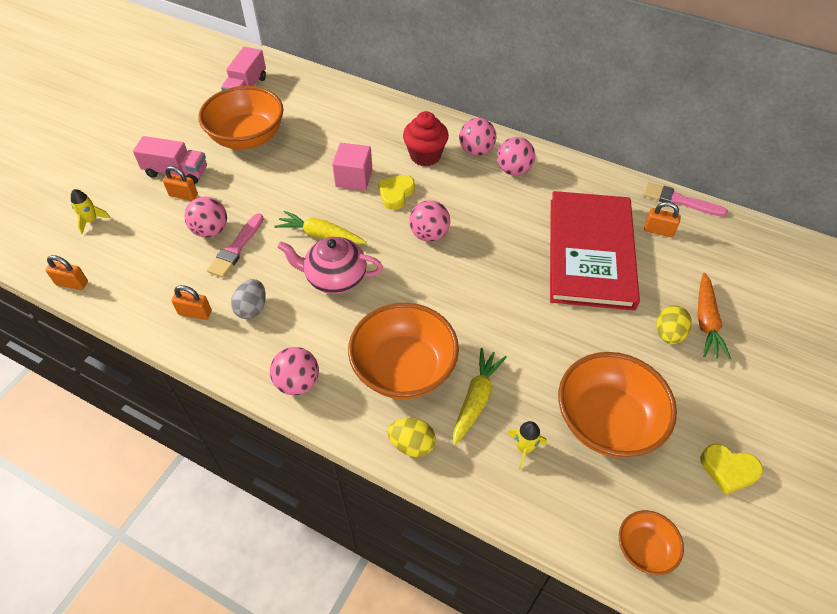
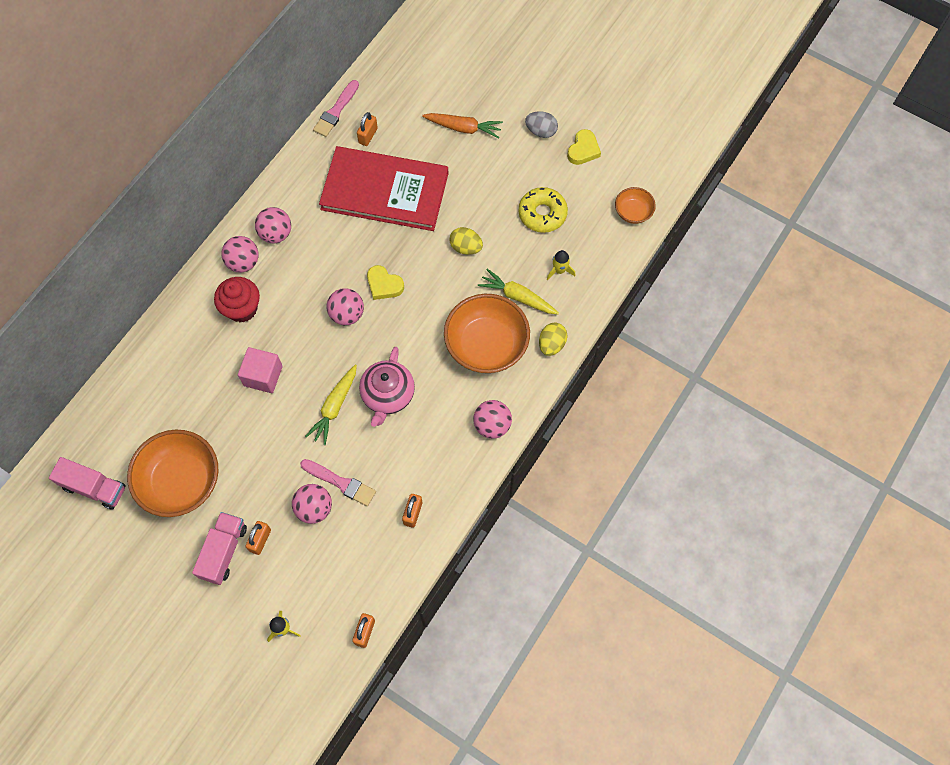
camera: 85 degrees left, 15 degrees up
(252, 308) = (413, 464): grey egg -> grey egg (541, 131)
(396, 194) = (291, 339): yellow heart -> yellow heart (384, 285)
(607, 421) = (542, 214): orange bowl -> yellow donut
(668, 334) = (472, 156): yellow egg -> yellow egg (466, 247)

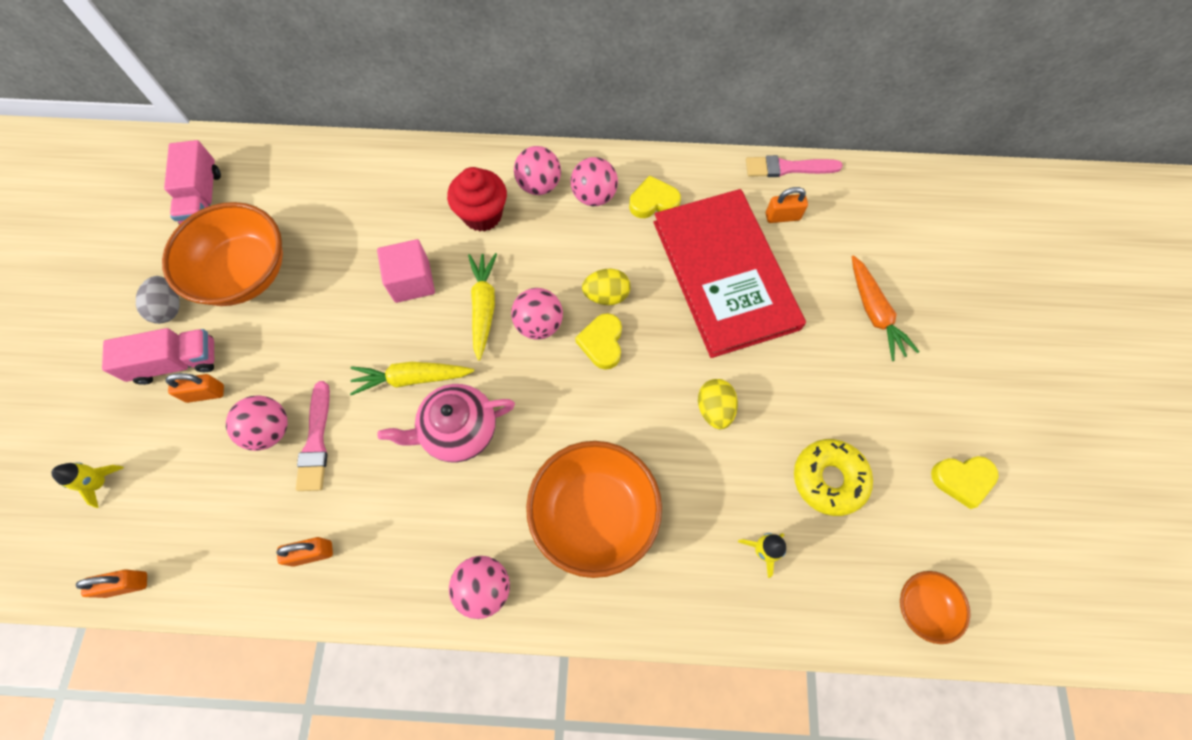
camera: 60 degrees right, 0 degrees up
(305, 201) = (653, 202): none -> yellow heart
(518, 297) = (688, 516): yellow carrot -> yellow carrot (483, 307)
(541, 131) = (944, 408): grey egg -> grey egg (169, 308)
(551, 344) = (647, 603): yellow egg -> yellow egg (606, 295)

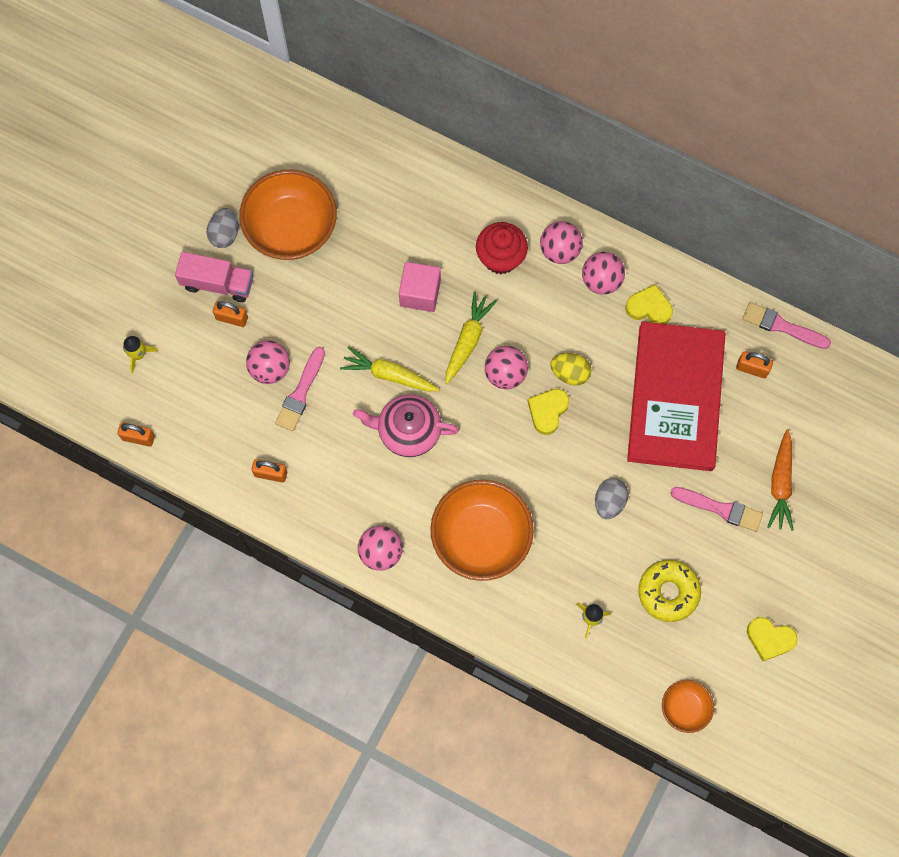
camera: 25 degrees right, 5 degrees up
(203, 198) = (279, 144): pink truck -> none
(714, 409) = (609, 502): yellow egg -> grey egg
(831, 364) = (720, 509): none -> pink brush

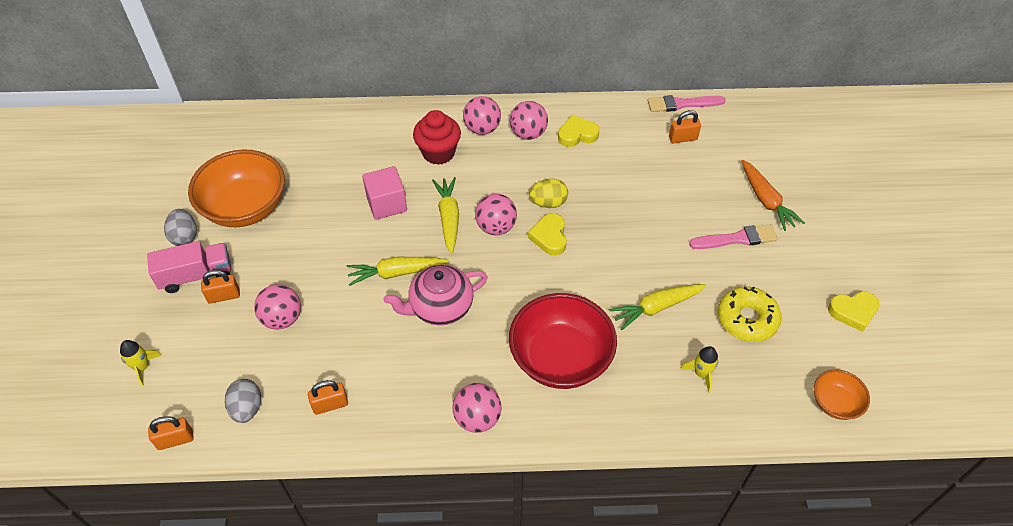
camera: 30 degrees left, 20 degrees down
(300, 393) = (322, 324): pink brush -> none
(481, 537) = (560, 358): orange bowl -> red bowl
(596, 536) = (656, 307): none -> yellow carrot
(609, 502) = (647, 277): grey egg -> grey egg (247, 408)
(675, 398) = (642, 182): red book -> none

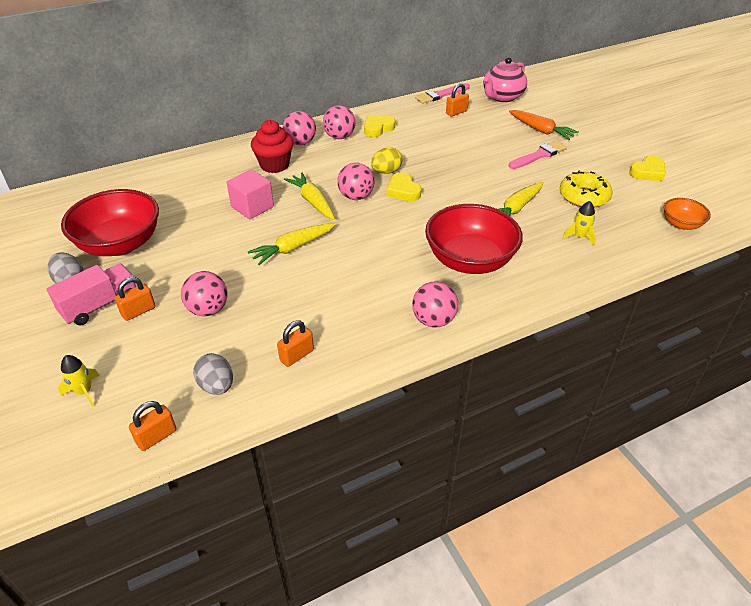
camera: 25 degrees left, 10 degrees down
(245, 207) = (120, 244): orange bowl -> red bowl
(440, 307) = (347, 259): pink teapot -> pink teapot (502, 97)

